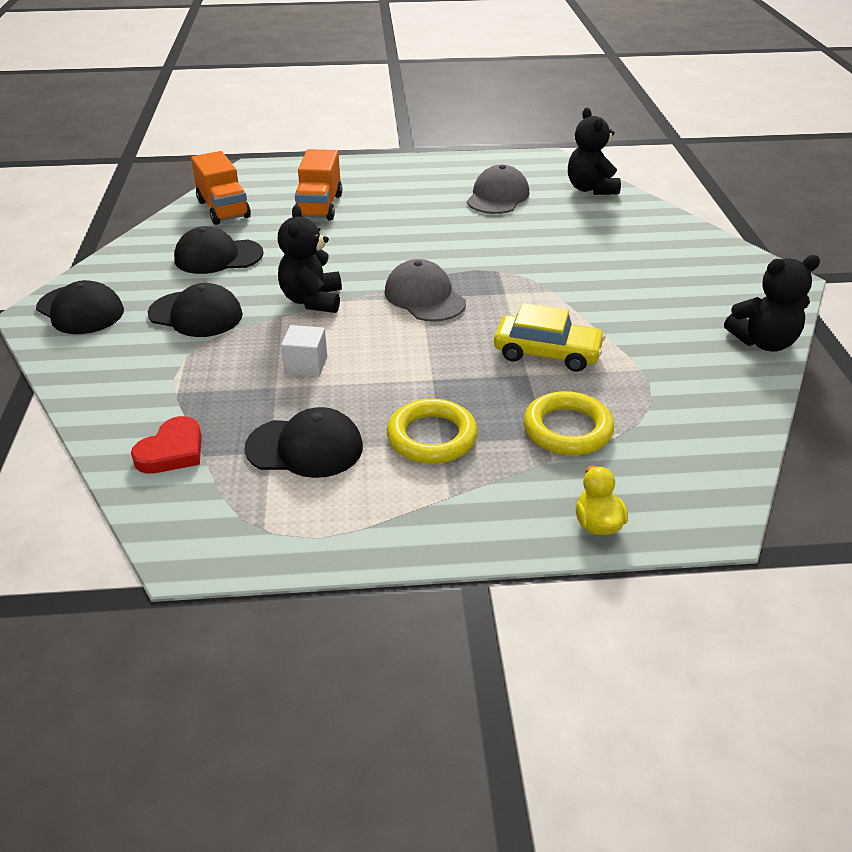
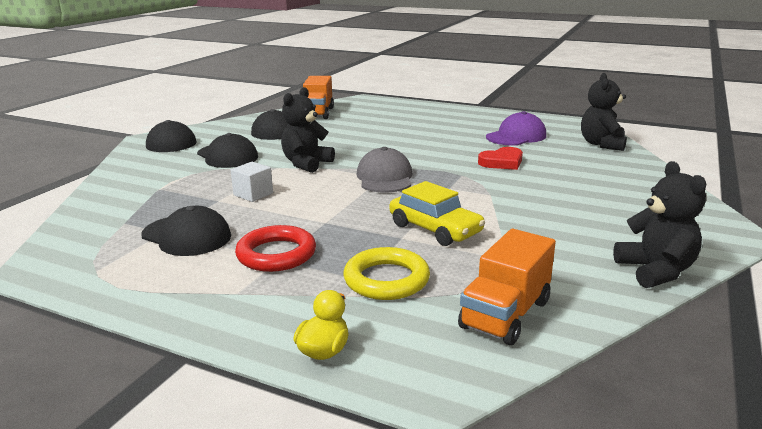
camera: 30 degrees right, 15 degrees down
(172, 451) = (111, 215): red heart -> red heart (502, 162)
(319, 206) = (379, 121): orange truck -> orange truck (505, 314)
(432, 437) = (276, 254): yellow ring -> red ring
(498, 196) = (516, 136): grey cap -> purple cap
(763, 342) = (655, 271): black teddy bear -> black teddy bear turned 120 degrees counterclockwise

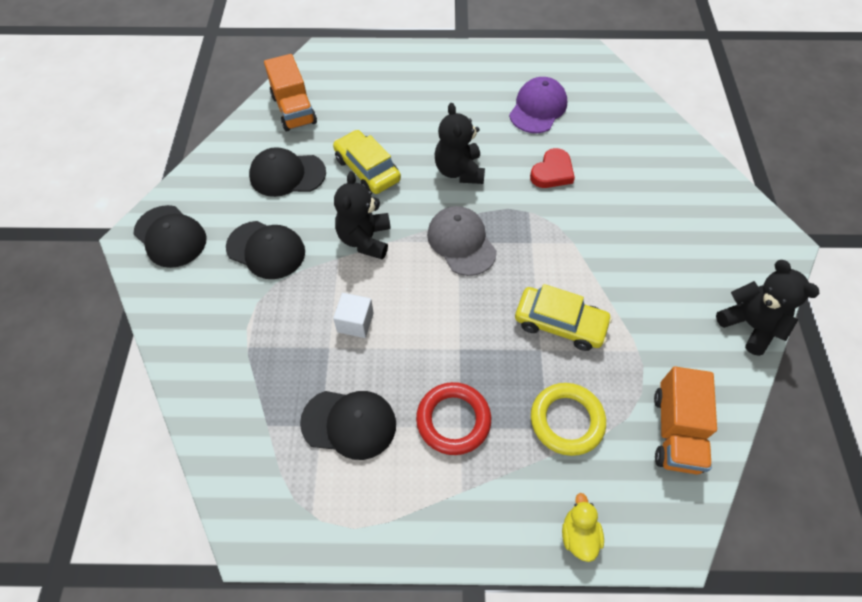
camera: 25 degrees left, 35 degrees up
(343, 139) = (367, 169): none -> yellow car
(602, 144) = (623, 103): black teddy bear -> black teddy bear (459, 171)

